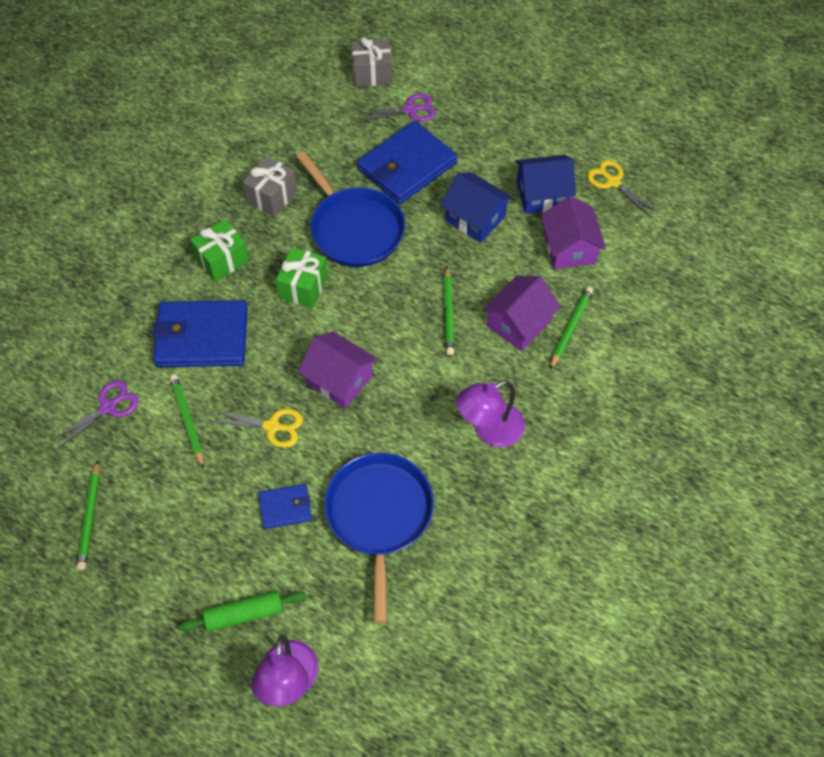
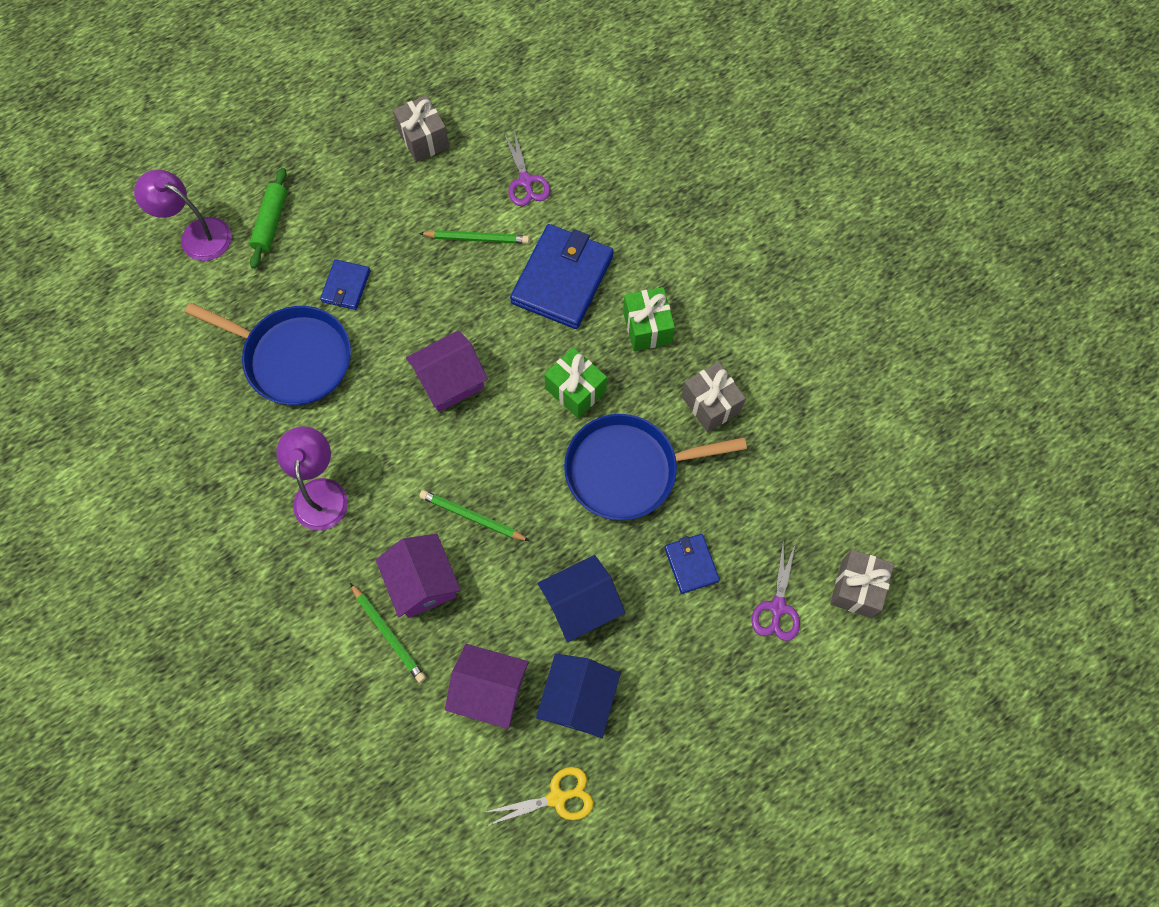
camera: 115 degrees right, 10 degrees up
(90, 518) = (423, 139): green pencil -> grey gift
(273, 427) = (431, 305): yellow scissors -> none
(407, 166) = (691, 564): blue wallet -> blue wallet, size x0.51

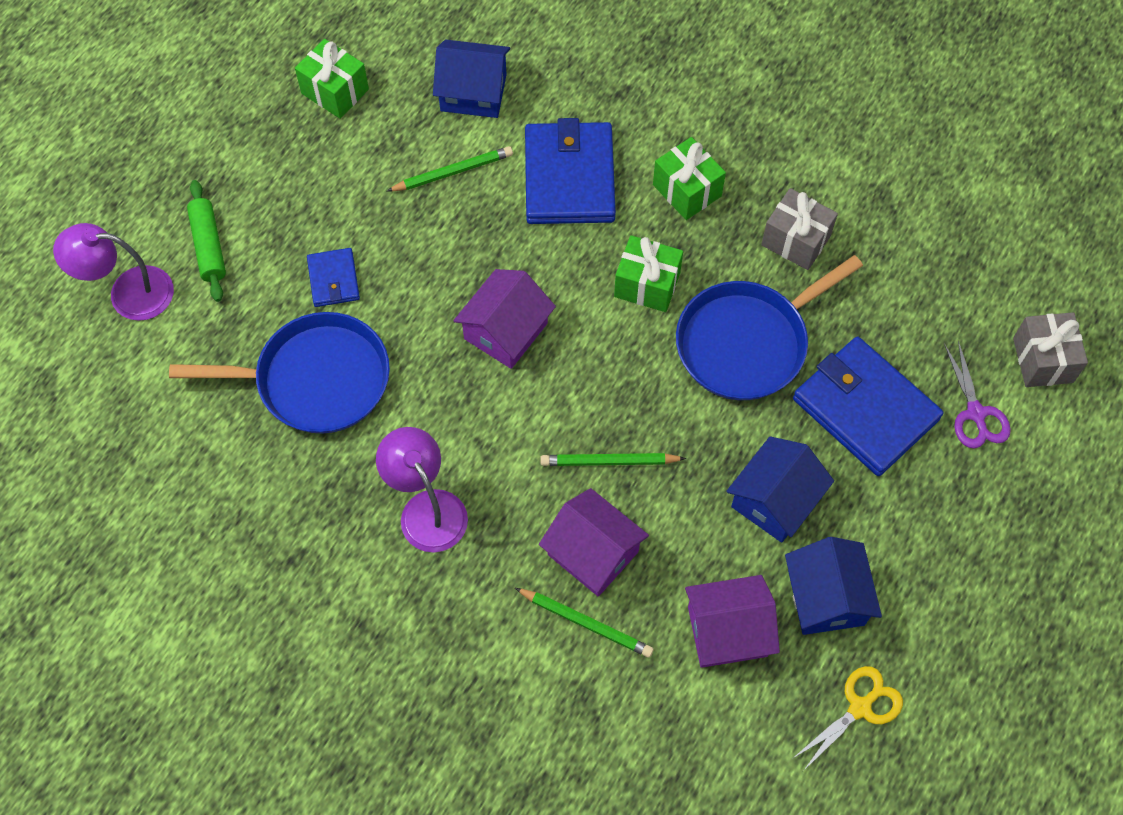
camera: 25 degrees left, 5 degrees down
(423, 139) = (335, 91): grey gift -> green gift
(525, 181) = (473, 92): purple scissors -> blue house
(691, 564) = (865, 409): blue wallet -> blue wallet, size x1.98

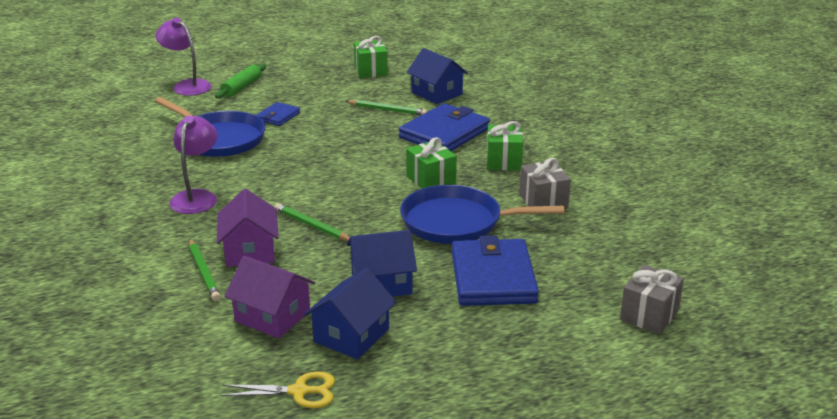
camera: 40 degrees right, 35 degrees down
(506, 331) = (332, 163): purple house -> none
(976, 414) = (566, 314): purple scissors -> none

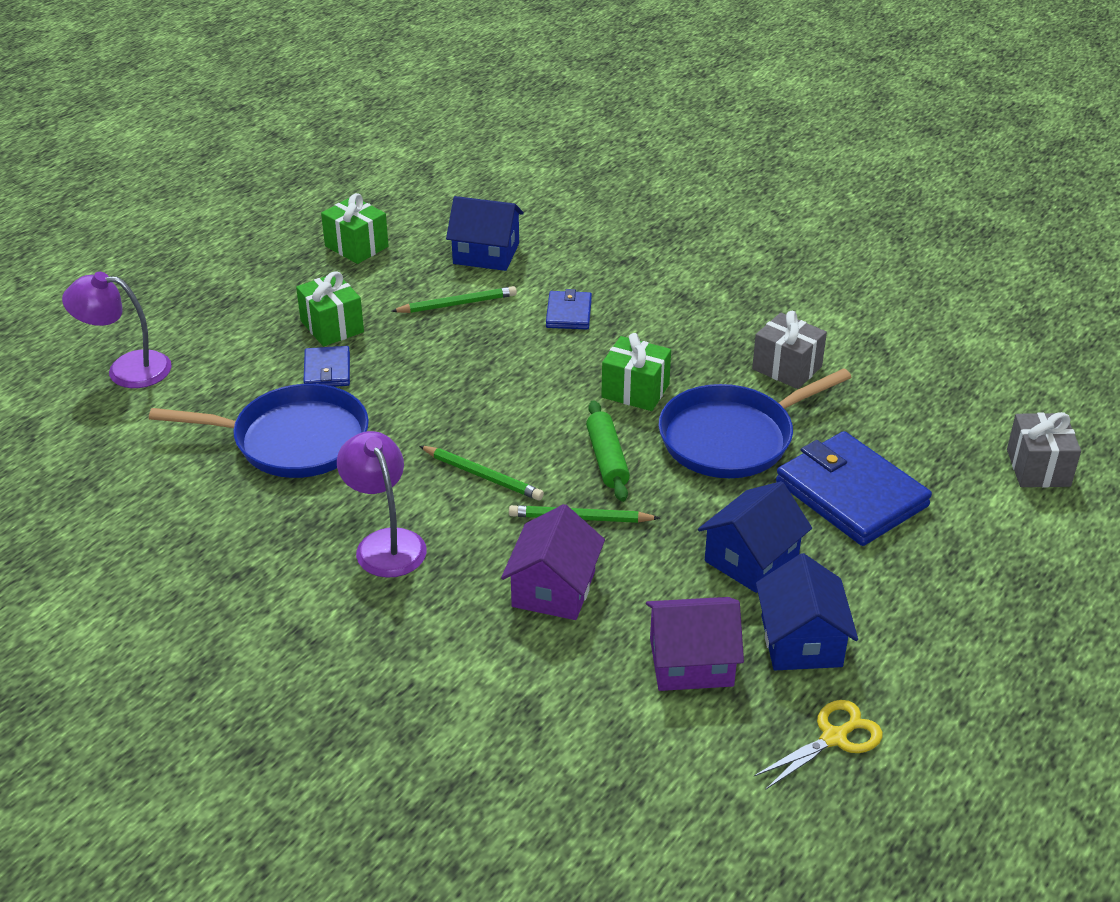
camera: 35 degrees left, 10 degrees up
(204, 272) = (538, 645): green pencil -> green pencil (483, 476)
(242, 87) = (212, 341): green rolling pin -> green rolling pin (607, 459)
(250, 251) = (553, 589): purple house -> purple house turned 60 degrees clockwise
(444, 133) = (569, 313): blue wallet -> blue wallet, size x0.51
(503, 161) = (682, 328): green gift -> green gift (332, 326)

